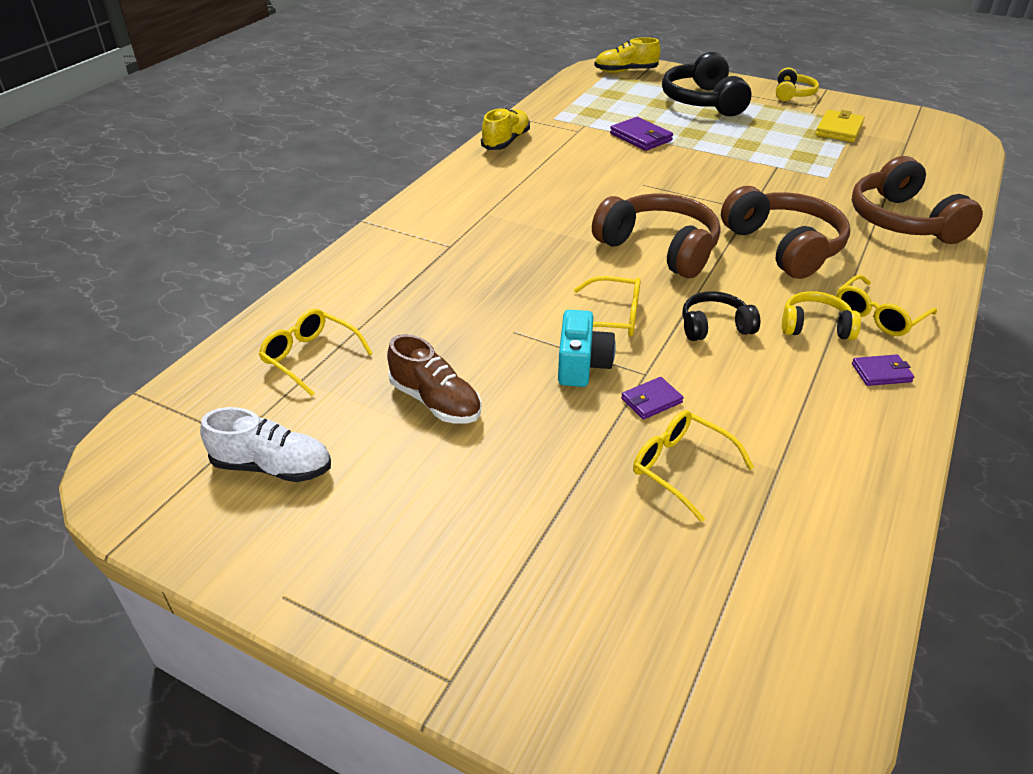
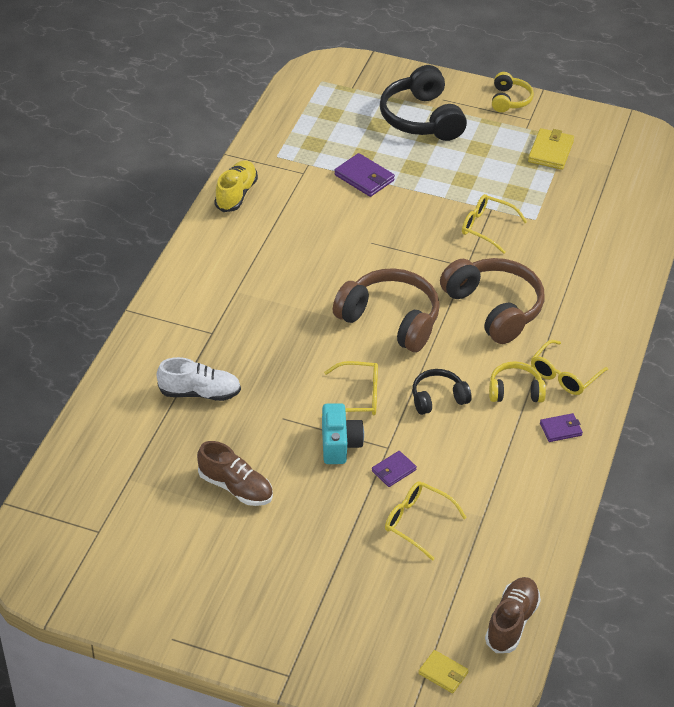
camera: 10 degrees left, 5 degrees up
(272, 467) = (133, 552): white shoe -> white shoe (200, 393)
(310, 357) = (129, 458): yellow glasses -> yellow glasses (486, 227)
(625, 71) = (341, 75): yellow shoe -> none
(714, 710) = (443, 673): none -> yellow wallet
(831, 633) = (511, 622): none -> brown shoe
(903, 221) = (595, 269): brown headphones -> none

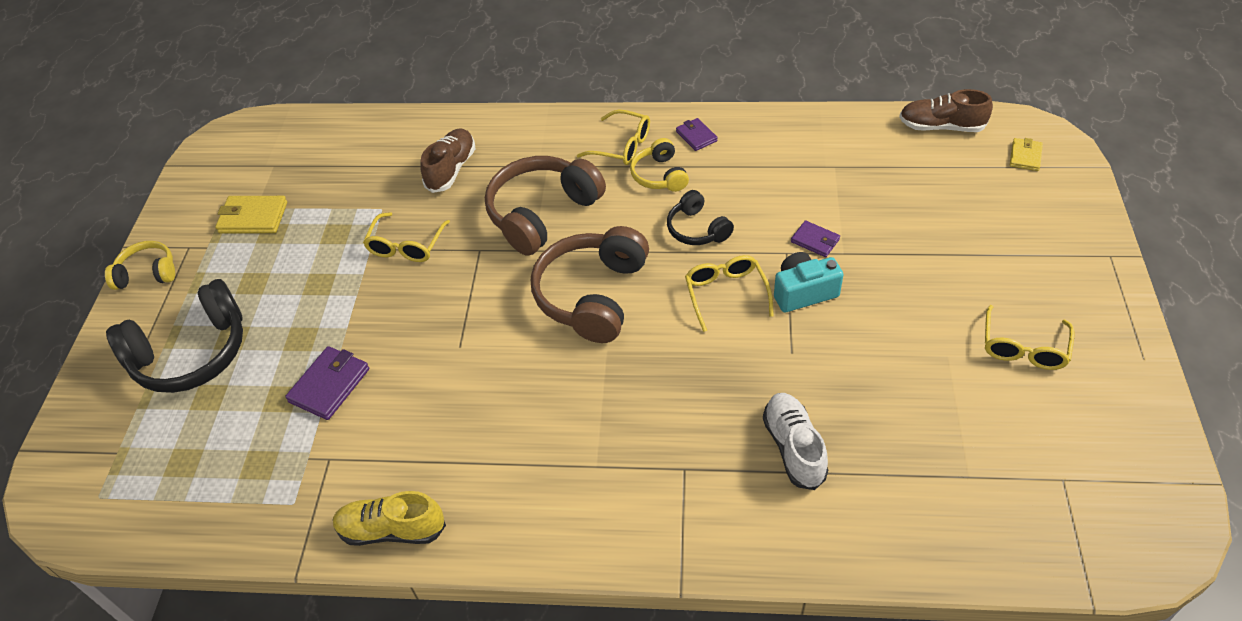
camera: 100 degrees left, 5 degrees up
(235, 487) = (916, 365): brown shoe -> brown shoe (451, 169)
(417, 522) = (870, 209): yellow glasses -> yellow glasses (1023, 348)

